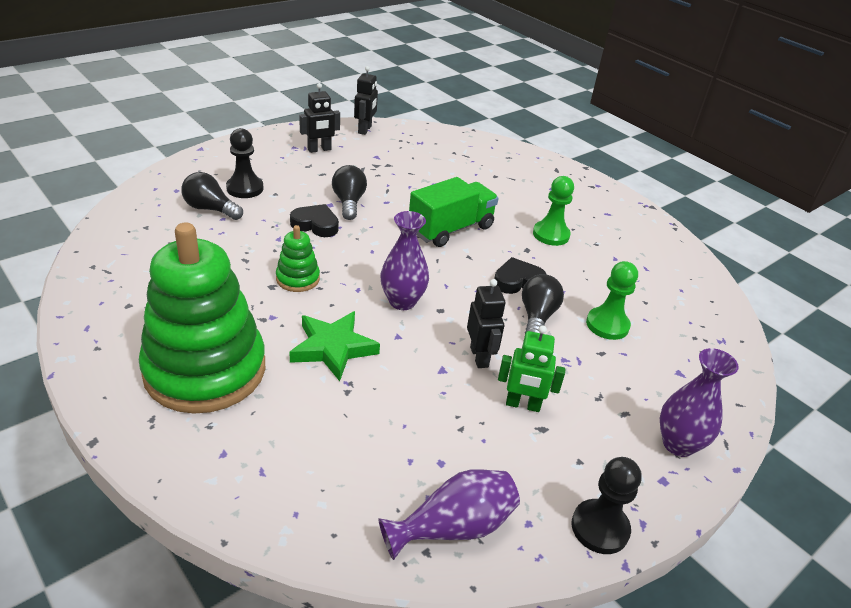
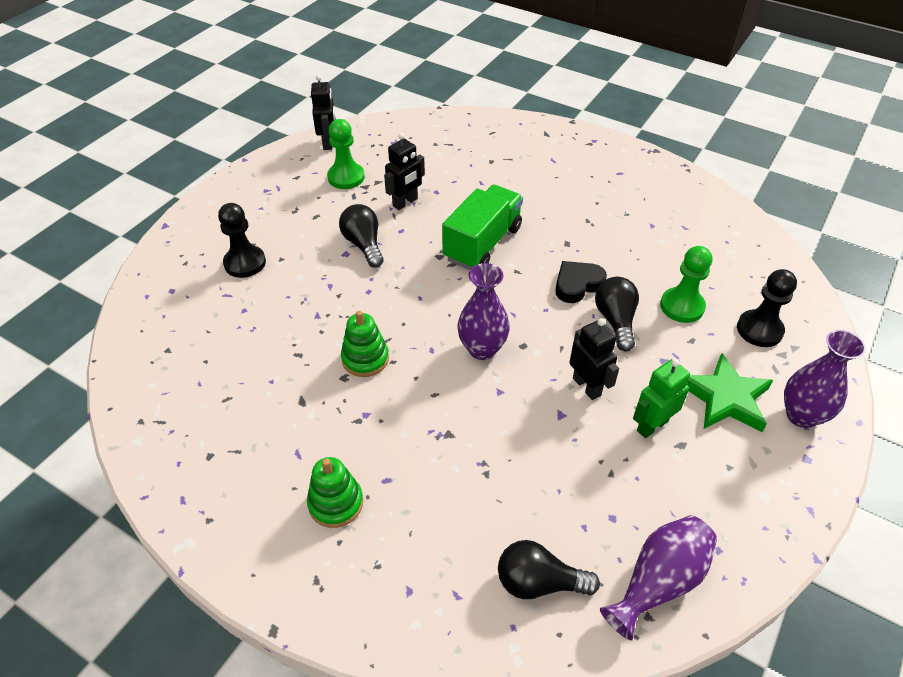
camera: 15 degrees left, 10 degrees up
(205, 370) = (336, 503): green stacking toy -> green stacking toy, size x0.43
(210, 209) = (224, 302): black light bulb -> black light bulb (539, 582)
(315, 225) = (345, 284): black heart -> none
(319, 149) = (295, 185): black robot -> black robot (405, 202)
(333, 348) = (446, 429): green star -> green star (725, 398)
(523, 405) = (652, 425): green robot -> green robot turned 150 degrees clockwise
(551, 235) = (580, 217): green pawn -> green pawn (346, 177)
(600, 528) = (779, 530): black pawn -> black pawn (759, 330)

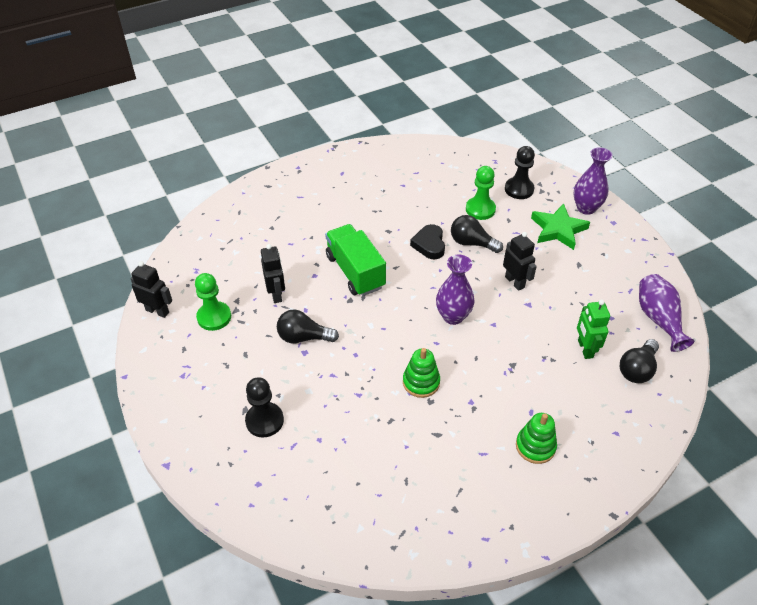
camera: 60 degrees left, 0 degrees up
(587, 386) = (515, 282): black robot -> black robot turned 60 degrees clockwise
(652, 425) = (559, 269): green robot -> green robot (585, 349)

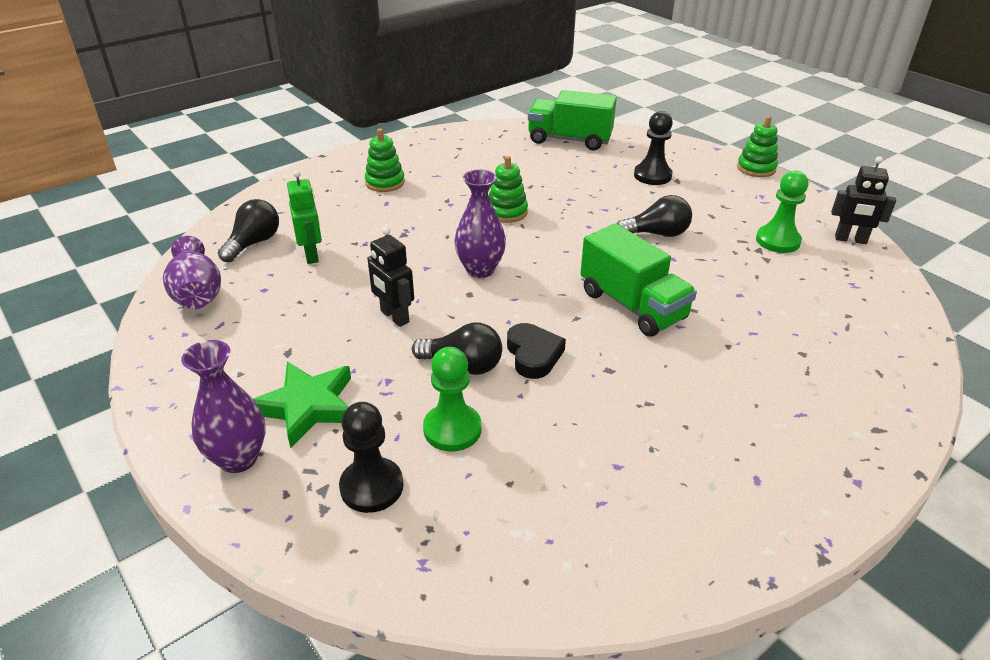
camera: 170 degrees right, 10 degrees down
(155, 419) = (756, 168): none -> green stacking toy
(276, 294) = (722, 269): black robot -> none
(322, 508) = (569, 140): none -> green truck

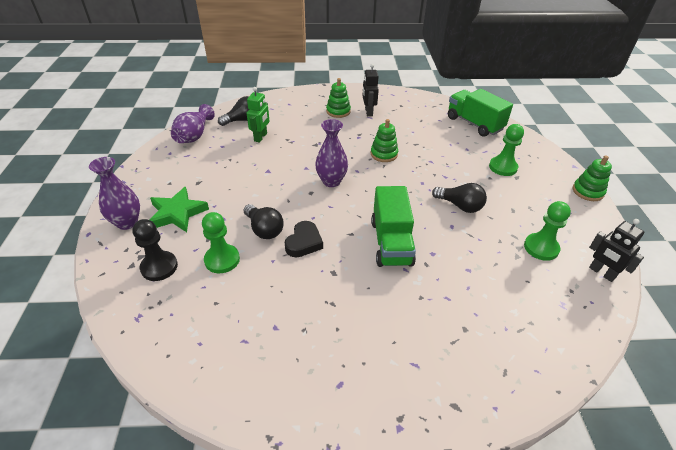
camera: 35 degrees right, 5 degrees up
(394, 317) = (261, 187): black robot -> black robot (368, 112)
(652, 175) = (503, 167): black pawn -> green pawn

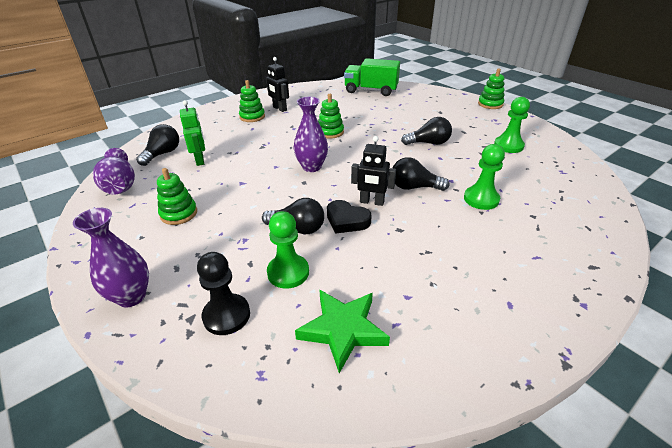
camera: 35 degrees left, 5 degrees down
(177, 213) = (186, 258): green star -> green star (343, 330)
(205, 176) = (179, 214): none -> green stacking toy
(304, 242) = (346, 220): black heart -> black heart turned 135 degrees clockwise
(391, 242) = (414, 187): green truck -> black light bulb
(503, 167) = (424, 109): green pawn -> green pawn (481, 199)
(601, 273) = (556, 144): black robot -> black robot (372, 202)

